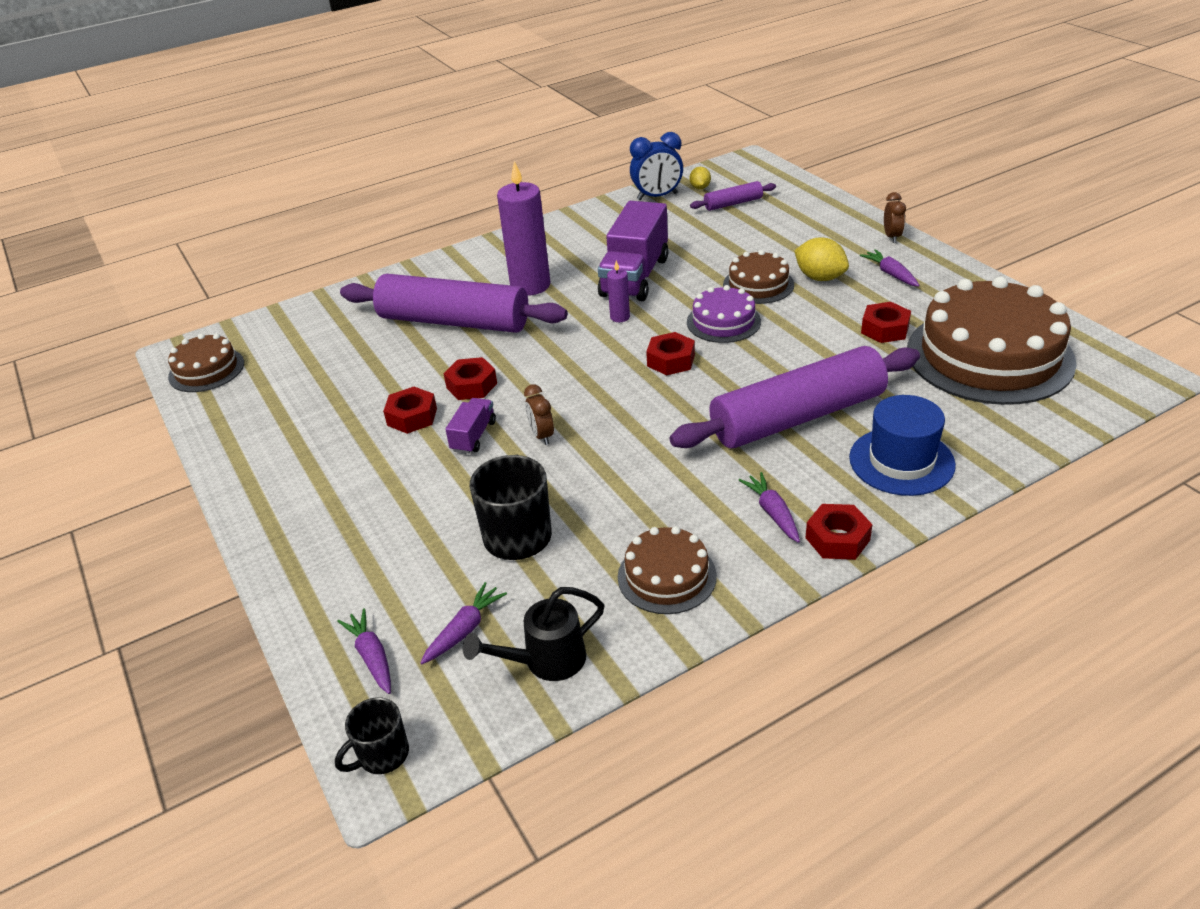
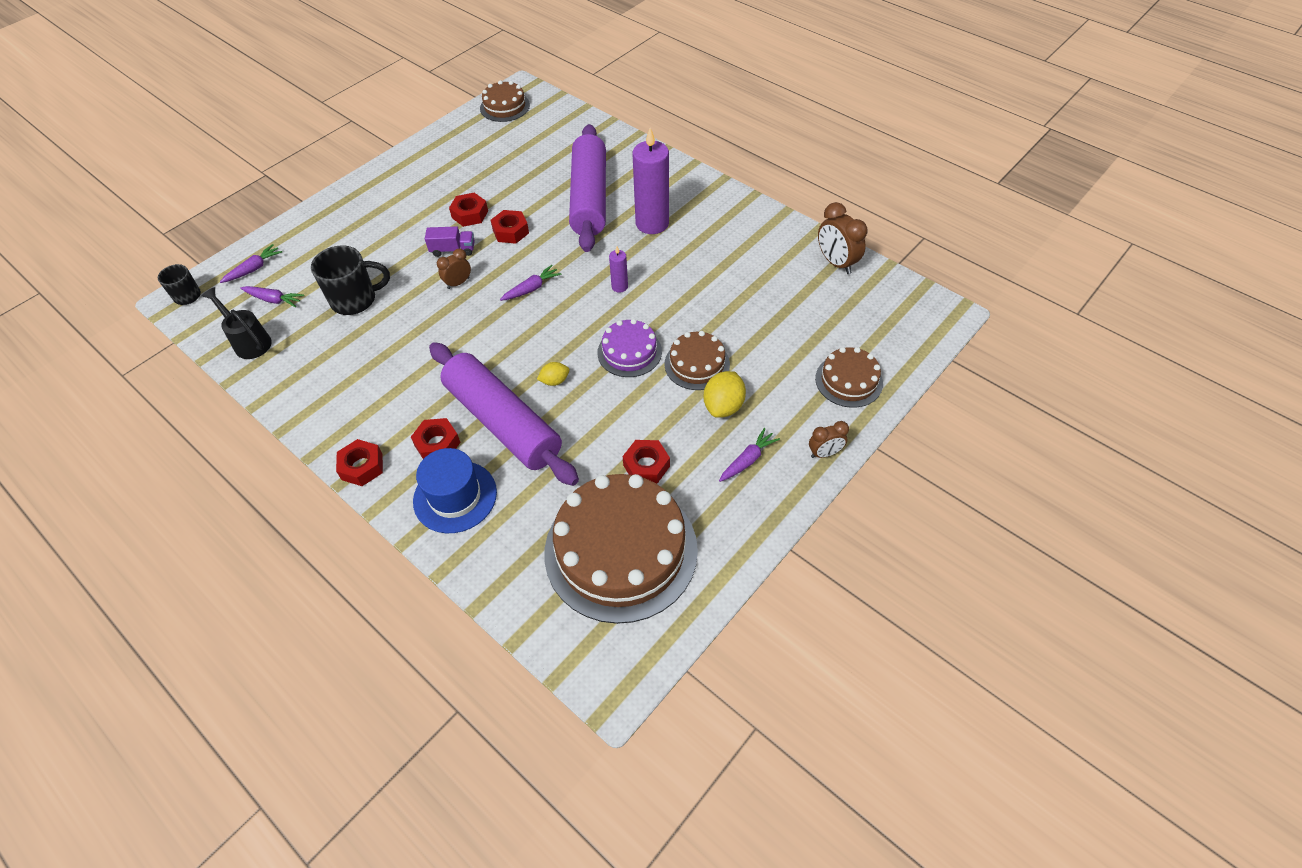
camera: 70 degrees right, 15 degrees up
(635, 277) = (685, 281): purple truck -> none
(657, 196) = (836, 263): blue clock -> brown clock
(667, 576) = (321, 381): brown cake -> brown cake (848, 380)
(671, 360) = (565, 331): red nut -> red nut (437, 444)
(700, 188) = (868, 289): yellow lemon -> yellow lemon (554, 381)
(733, 203) = (845, 319): purple rolling pin -> none
(772, 513) = (387, 425): purple carrot -> purple carrot (531, 288)

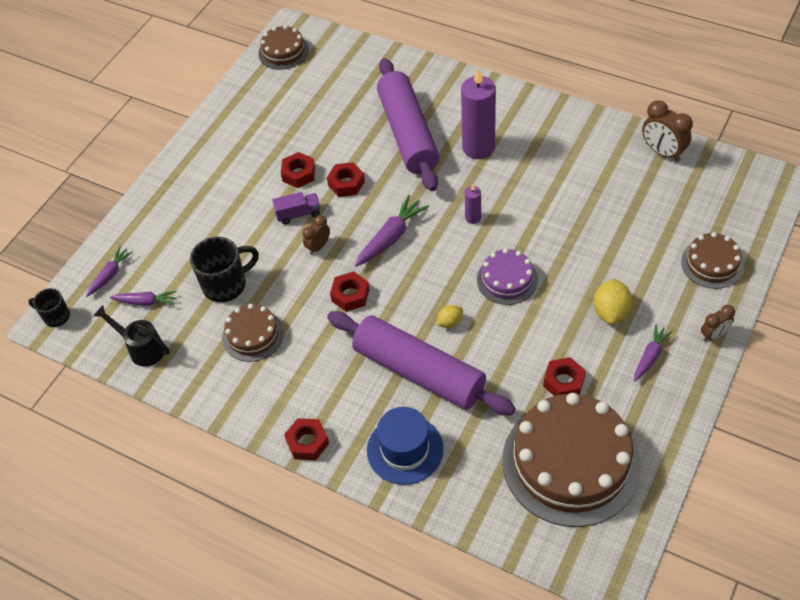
camera: 10 degrees left, 0 degrees up
(437, 444) = (367, 405): red nut -> red nut (350, 295)
(531, 288) = (391, 237): purple carrot -> purple carrot, size x1.55
(697, 364) = (572, 278): brown cake -> brown cake (253, 335)

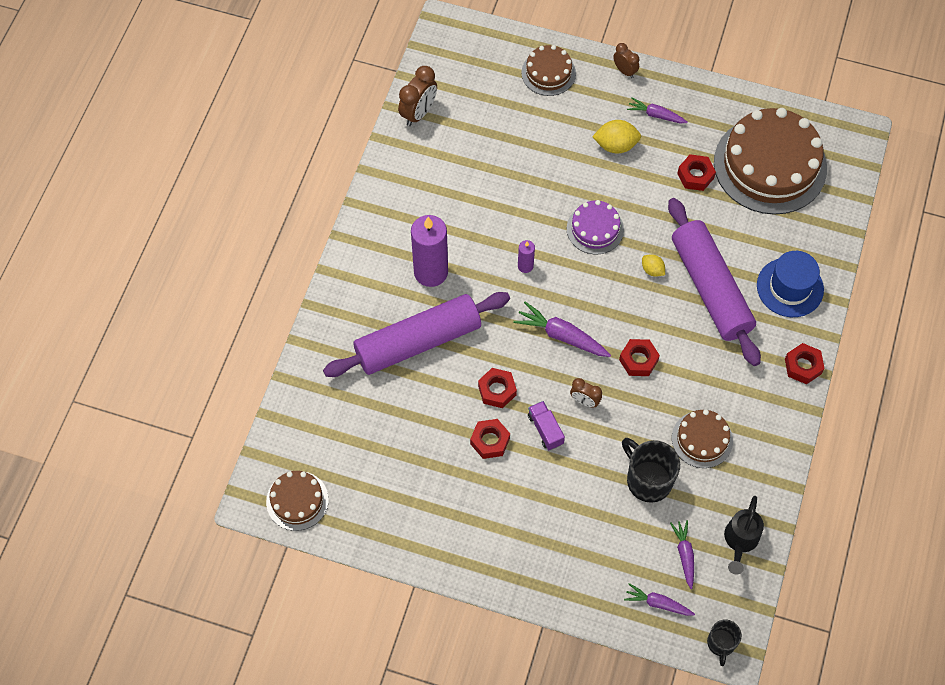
camera: 105 degrees left, 10 degrees up
(419, 372) = (710, 288): purple rolling pin -> purple rolling pin turned 45 degrees counterclockwise

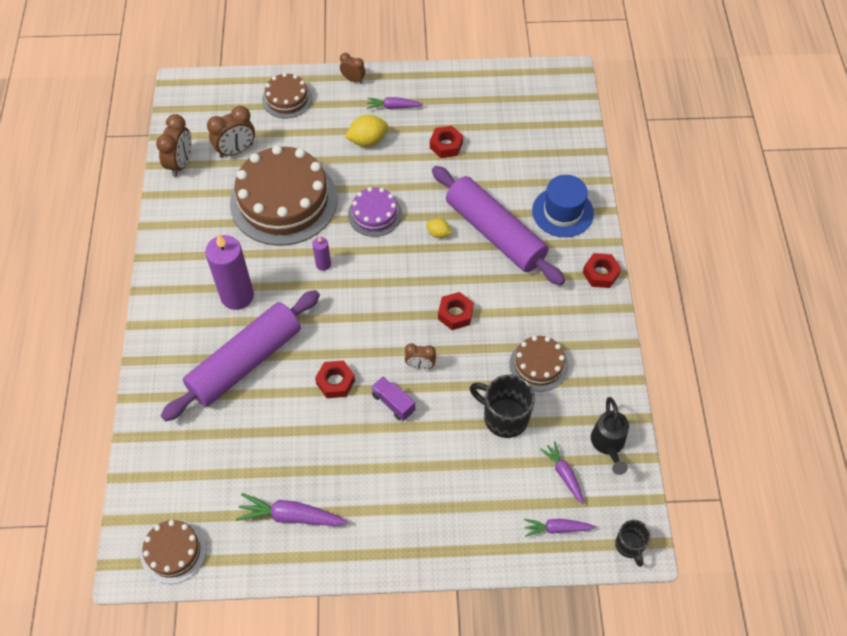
camera: 20 degrees left, 5 degrees down
(478, 115) = (236, 150): none -> brown clock
(490, 441) = (345, 431): red nut -> none
(561, 336) = (378, 314): purple carrot -> purple carrot (291, 516)
(770, 165) = (505, 119): brown cake -> brown cake (284, 201)

